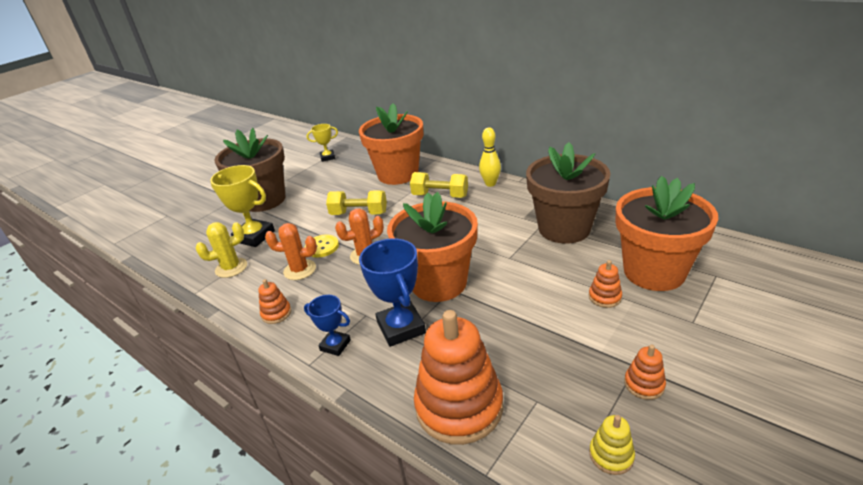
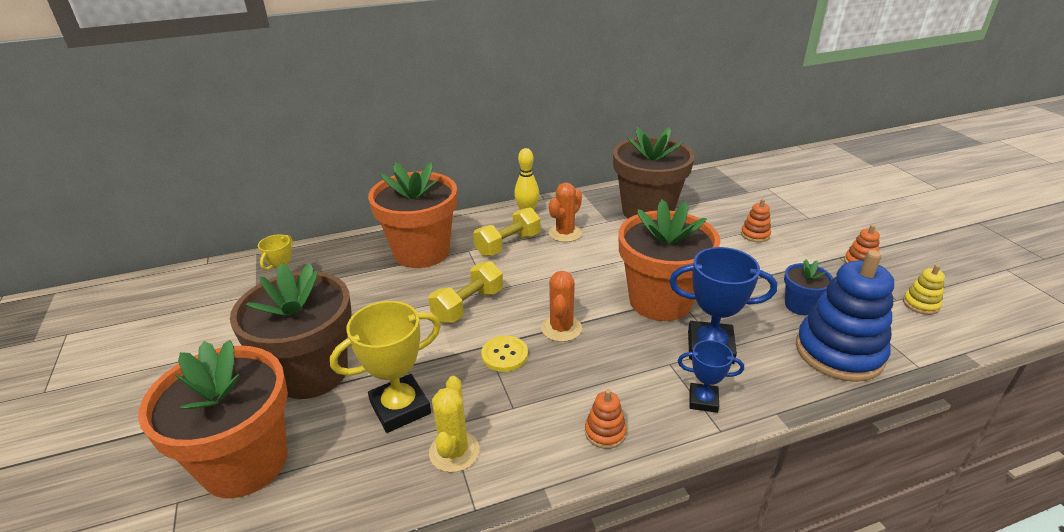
camera: 60 degrees left, 0 degrees up
(300, 270) = (533, 387): orange cactus -> orange cactus (565, 233)
(335, 345) = (703, 400): blue trophy -> blue trophy turned 45 degrees clockwise
(459, 406) = (839, 352): orange stacking toy -> blue stacking toy
(510, 361) = (800, 306): none -> blue flower pot
(654, 272) = (743, 204): orange flower pot -> orange flower pot (245, 462)

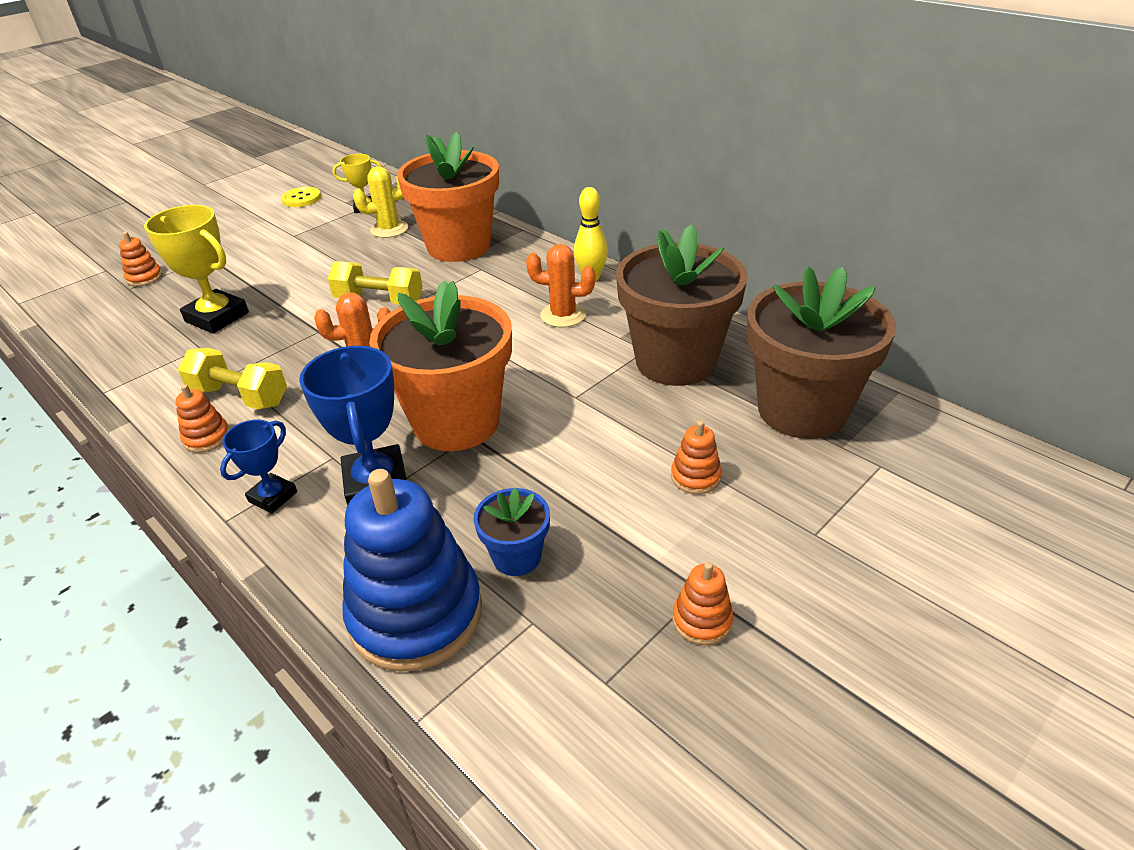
camera: 65 degrees right, 5 degrees up
(245, 462) = (144, 277): orange flower pot -> orange stacking toy
(312, 373) = (250, 263): brown flower pot -> brown flower pot (802, 410)
(454, 451) = (168, 361): yellow cactus -> yellow cactus (389, 229)
(504, 355) = (307, 345): yellow button -> yellow button (301, 198)
(508, 245) = (508, 287): yellow dumbbell -> yellow dumbbell (239, 396)
(703, 400) = (273, 497): blue trophy -> blue trophy turned 45 degrees clockwise
(920, 304) = (610, 720): yellow stacking toy -> none

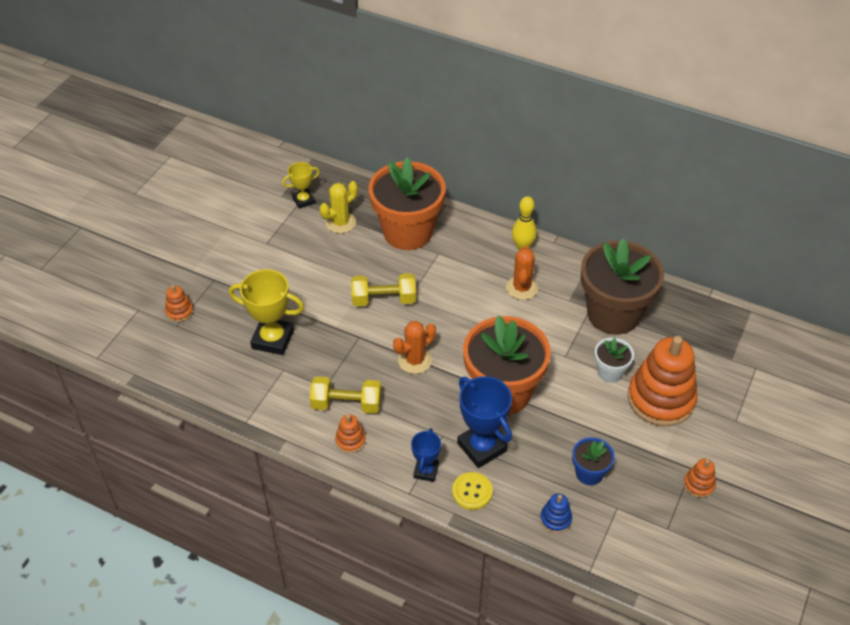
camera: 20 degrees left, 10 degrees up
(301, 198) = (240, 198): yellow button -> yellow button (472, 492)
(416, 614) = (555, 519): blue stacking toy -> blue stacking toy, size x0.43
(563, 315) = (521, 288): orange cactus -> orange cactus turned 75 degrees counterclockwise
(632, 427) = (610, 372): none -> white flower pot
(695, 477) = (661, 399): orange stacking toy -> orange stacking toy, size x2.30
(802, 410) = (701, 337): brown flower pot -> none

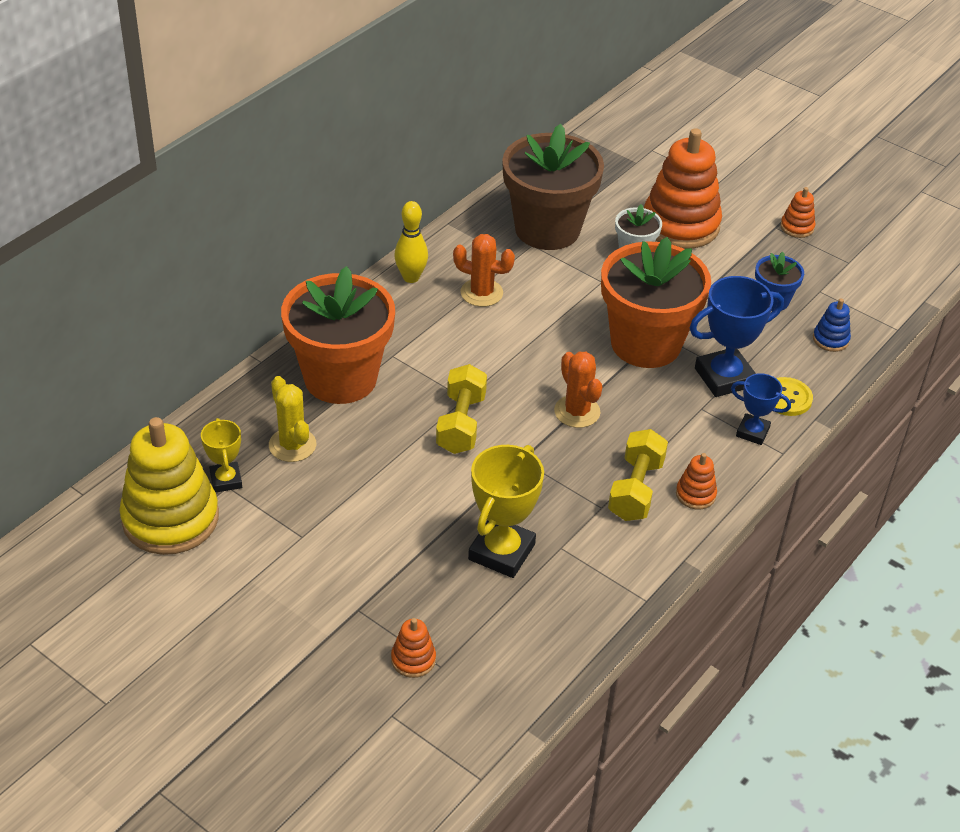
camera: 80 degrees left, 5 degrees down
(268, 185) = (170, 518): none -> yellow stacking toy

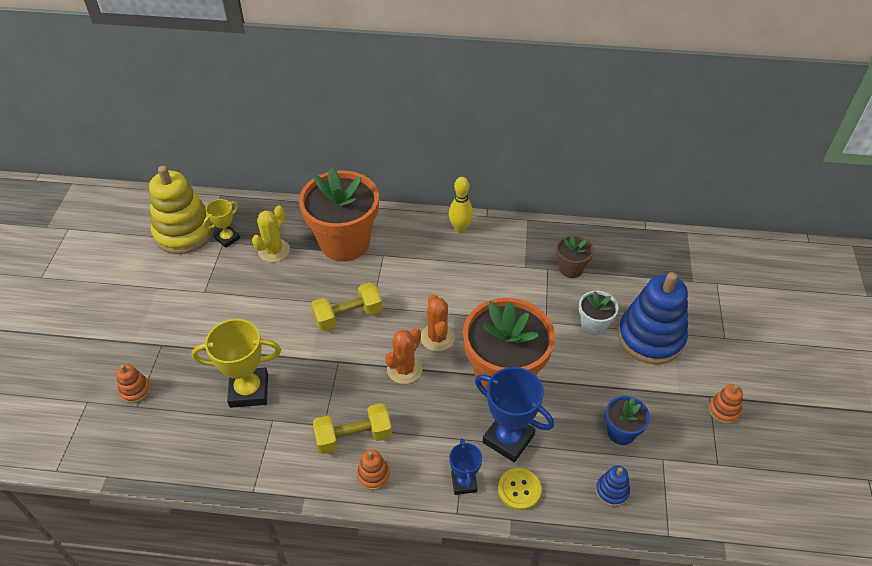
camera: 60 degrees right, 5 degrees up
(481, 293) = (476, 267): orange cactus -> orange cactus (437, 337)
(547, 229) = (571, 269): brown flower pot -> brown flower pot, size x0.47
(680, 225) = (650, 337): orange stacking toy -> blue stacking toy

